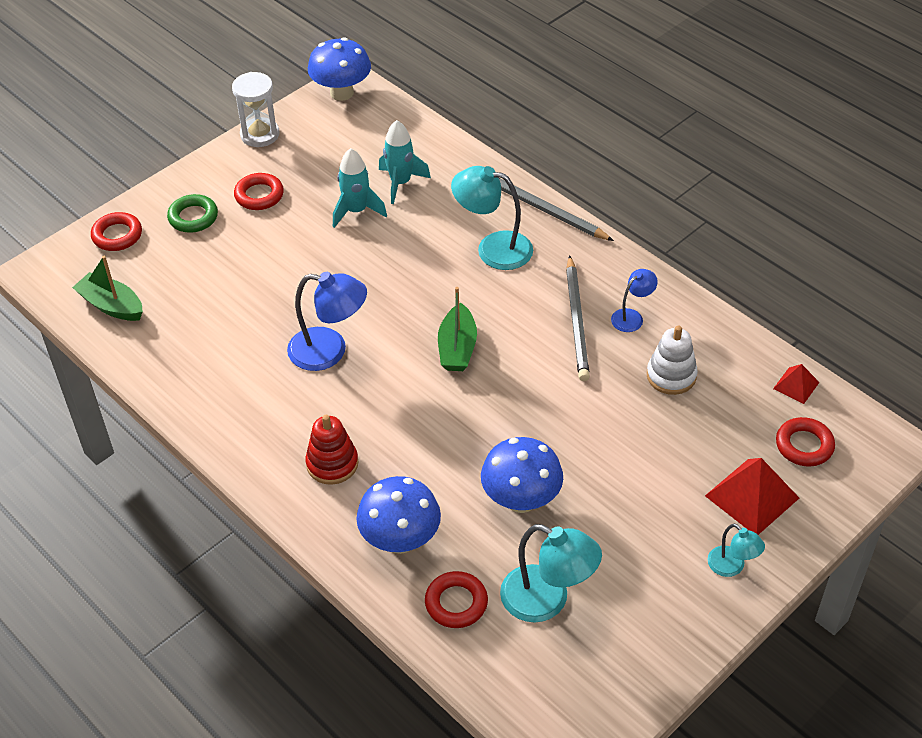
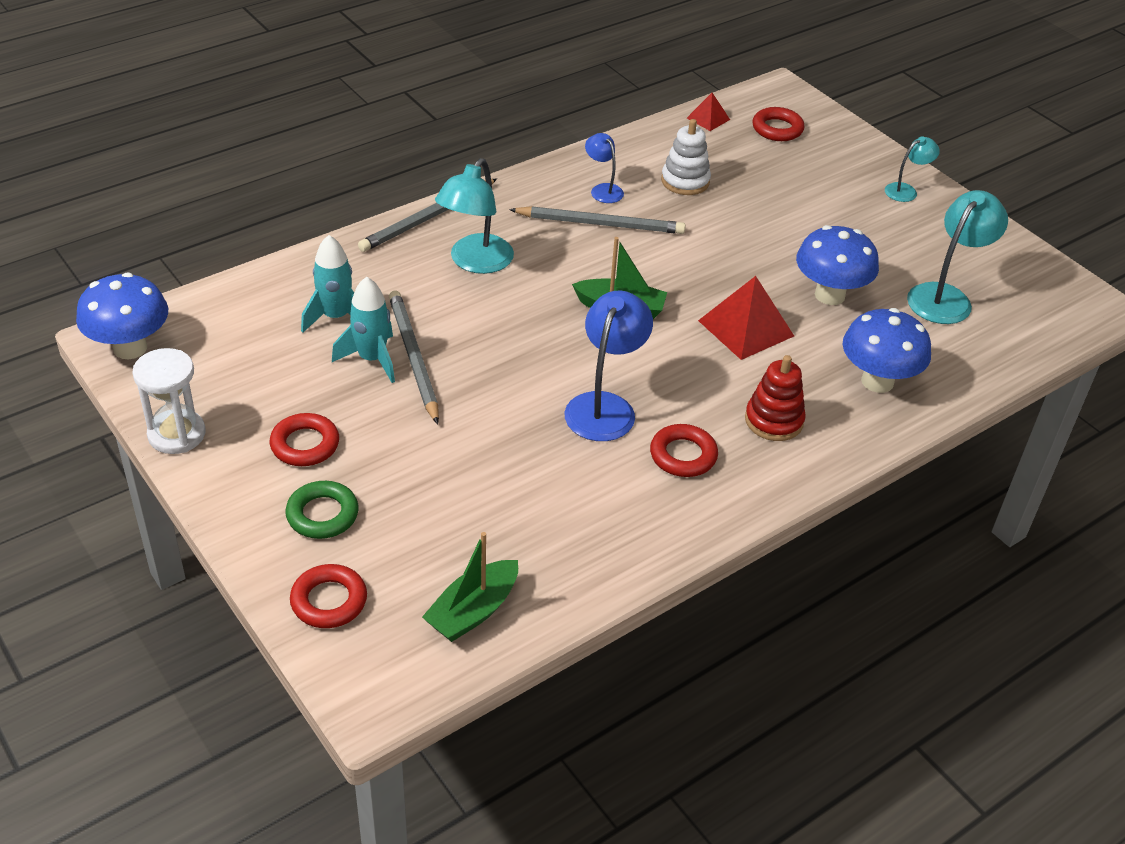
camera: 85 degrees left, 5 degrees down
(363, 233) = (413, 358): none -> grey pencil
(456, 603) = (951, 353): red ring -> red ring (683, 455)
(751, 497) = (831, 166): red pyramid -> red pyramid (746, 328)

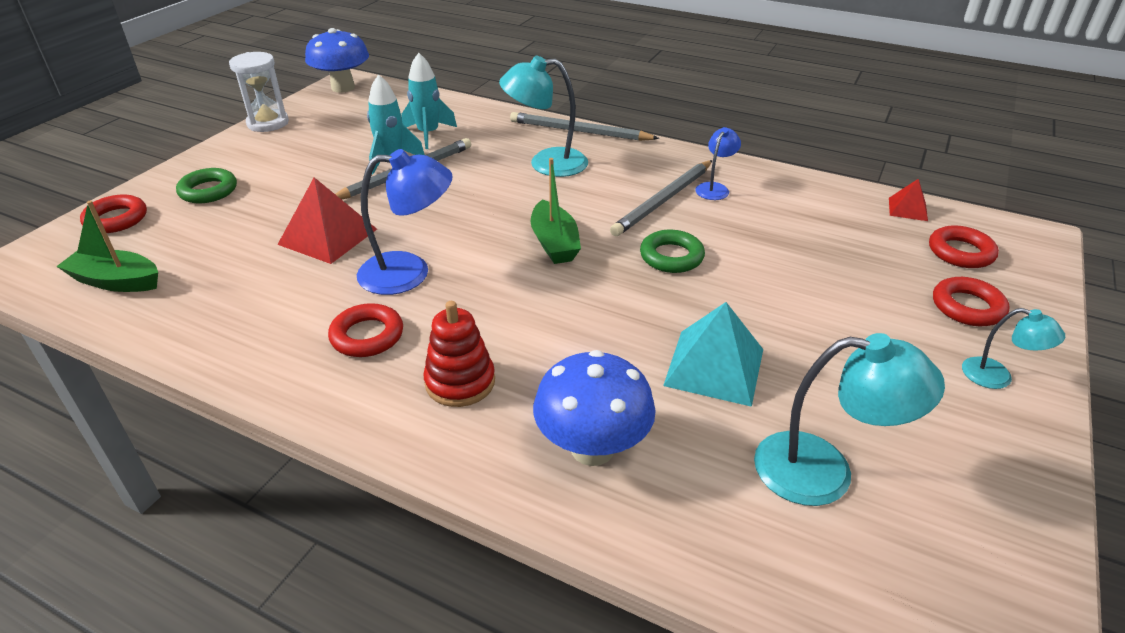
camera: 65 degrees right, 5 degrees down
(305, 445) = (281, 164): red ring -> red ring (967, 307)
(600, 224) = (664, 200): grey pencil -> grey pencil turned 60 degrees clockwise
(685, 181) = (787, 224): white stacking toy -> none
(687, 256) = (671, 257): none -> green ring
(746, 328) = (596, 322): red pyramid -> red pyramid (327, 236)
(829, 295) = (714, 367): blue mushroom -> turquoise pyramid

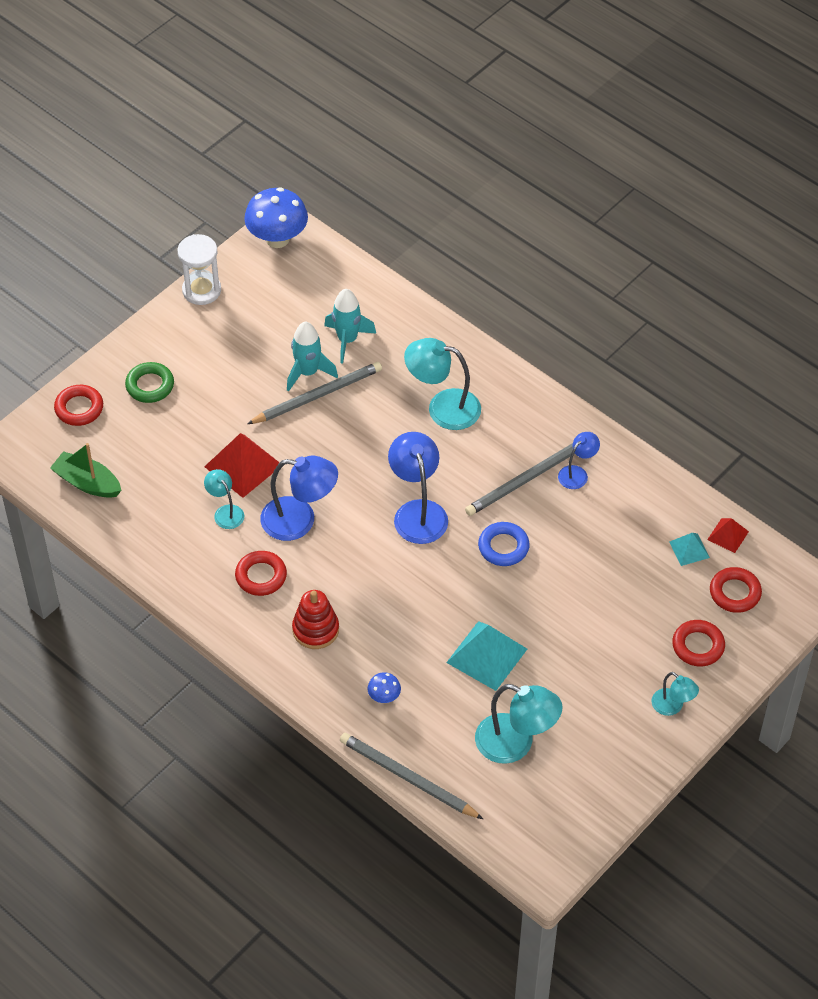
camera: 15 degrees right, 15 degrees up
(309, 280) = (225, 512): none -> turquoise lamp
(554, 243) = (418, 512): green boat -> blue lamp
(580, 131) = (489, 365): grey pencil -> grey pencil (408, 778)
(592, 448) = (384, 697): blue mushroom -> blue mushroom, size x0.46
(671, 257) = (503, 547): green ring -> blue ring
(878, 226) = (689, 549): none -> turquoise pyramid

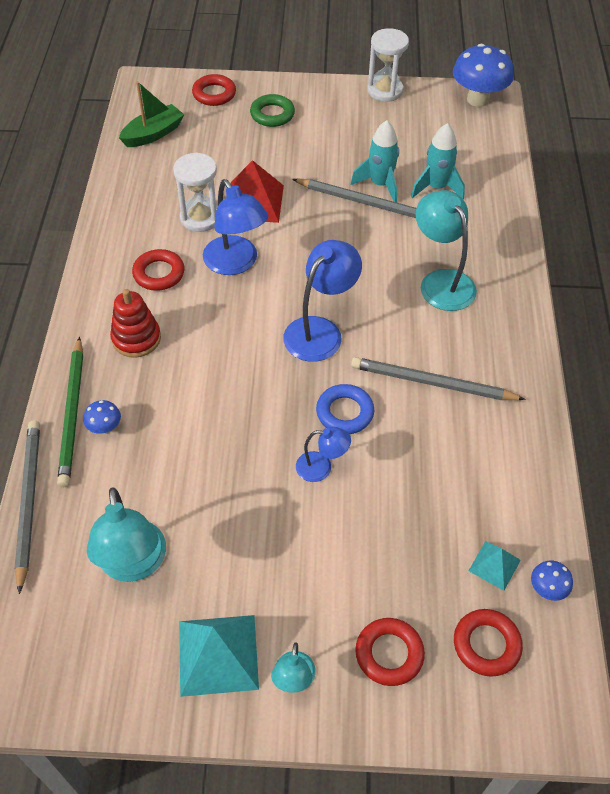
camera: 50 degrees right, 0 degrees up
(87, 483) = (153, 134): green boat -> green boat turned 60 degrees clockwise
(225, 512) = (200, 218): turquoise lamp -> white hourglass
(351, 709) = (73, 413): none -> green pencil
(487, 655) = (215, 476): turquoise pyramid -> turquoise pyramid (218, 654)
(577, 473) = (480, 416): blue lamp -> blue lamp (321, 467)
(728, 535) = (547, 589): red pyramid -> blue mushroom

